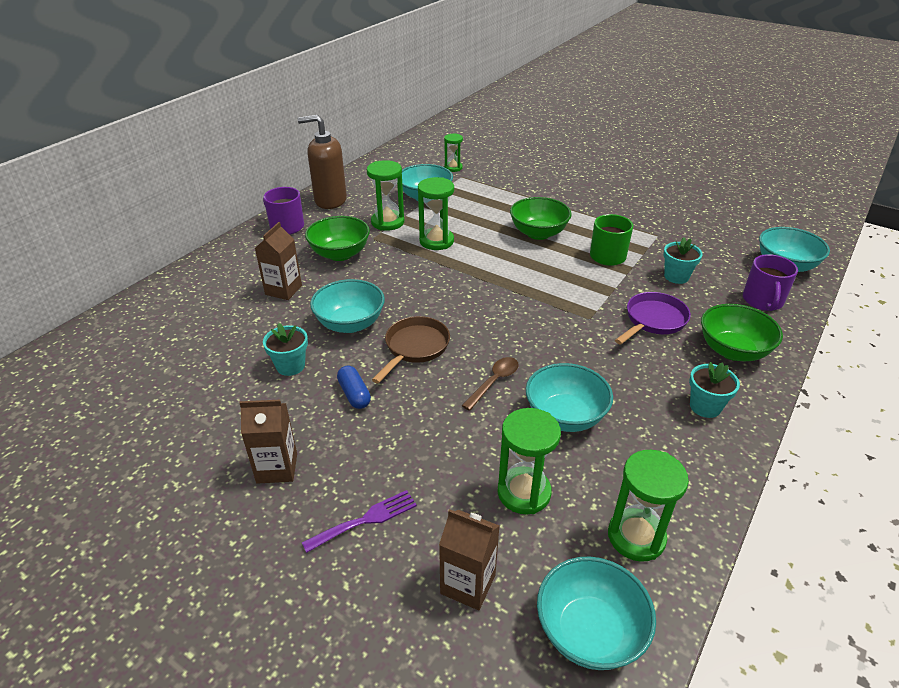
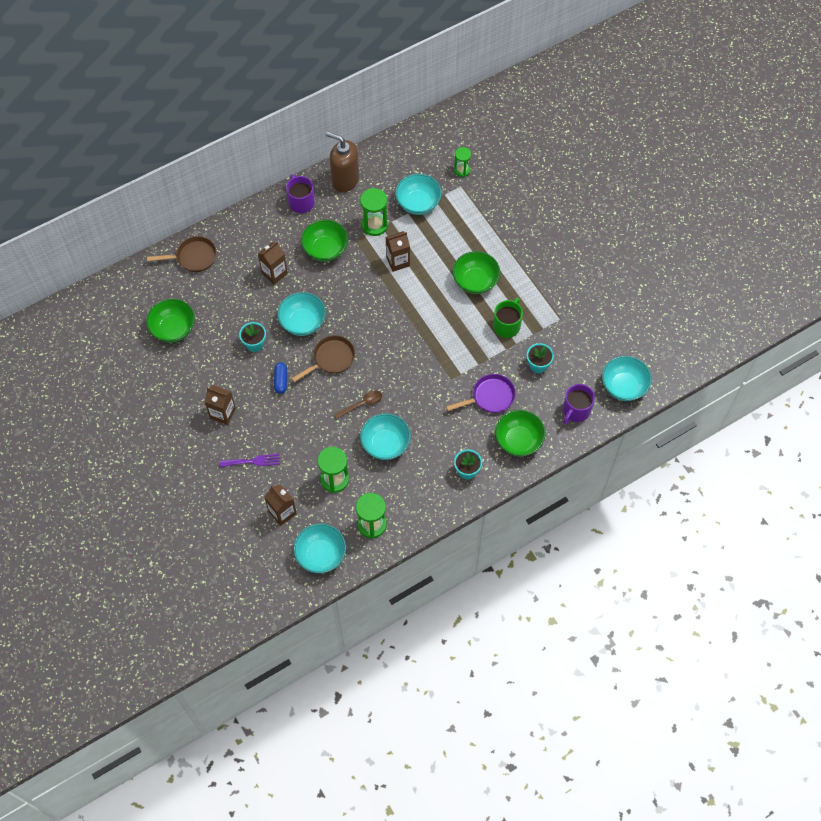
camera: 25 degrees right, 25 degrees up
(148, 387) = (173, 329): none -> green bowl
(157, 305) = (193, 257): none -> brown pan
(436, 241) = (398, 261): green hourglass -> brown carton

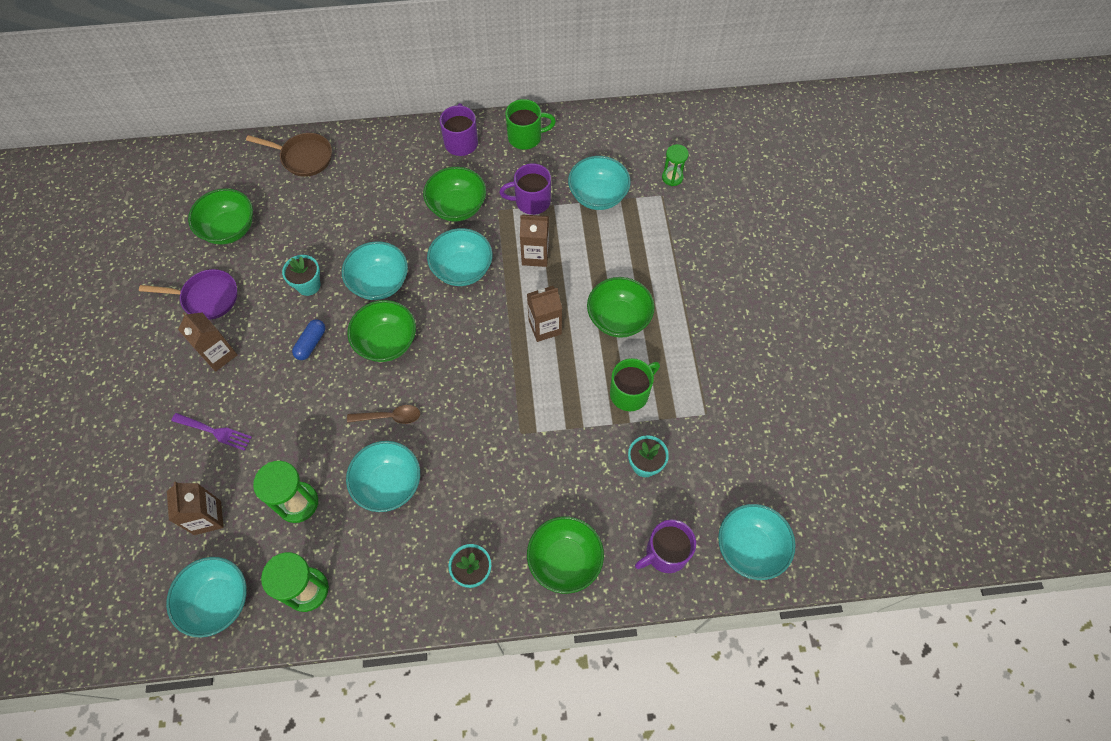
camera: 25 degrees right, 0 degrees up
(274, 273) = (382, 211): brown carton -> brown carton (545, 327)
(331, 359) = (386, 342): brown pan -> green bowl
(345, 180) = (526, 137): brown soap dispenser -> green mug
(354, 290) = (462, 269): none -> turquoise bowl
(374, 225) = (531, 201): green hourglass -> purple mug
(490, 397) = (558, 481): purple pan -> purple pan (207, 297)

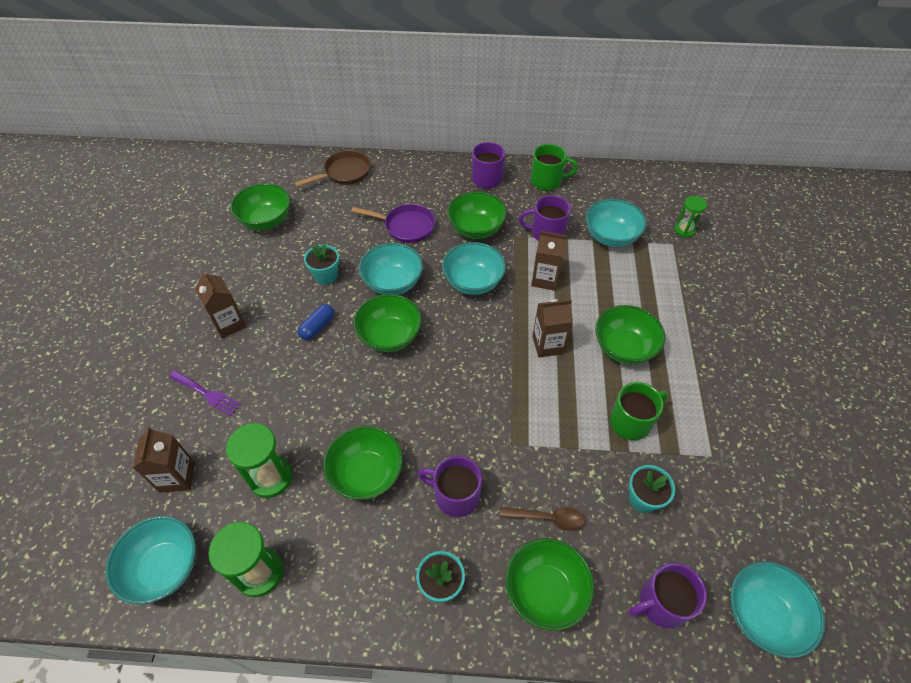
camera: 10 degrees right, 10 degrees down
(207, 297) = (231, 273): purple pan -> purple pan (406, 226)
(303, 157) = (344, 173): brown pan -> brown pan turned 60 degrees counterclockwise
(388, 484) = (366, 474): turquoise bowl -> green bowl
(389, 417) = (380, 406): brown spoon -> brown spoon (547, 518)
(474, 490) = (455, 495): none -> purple mug

